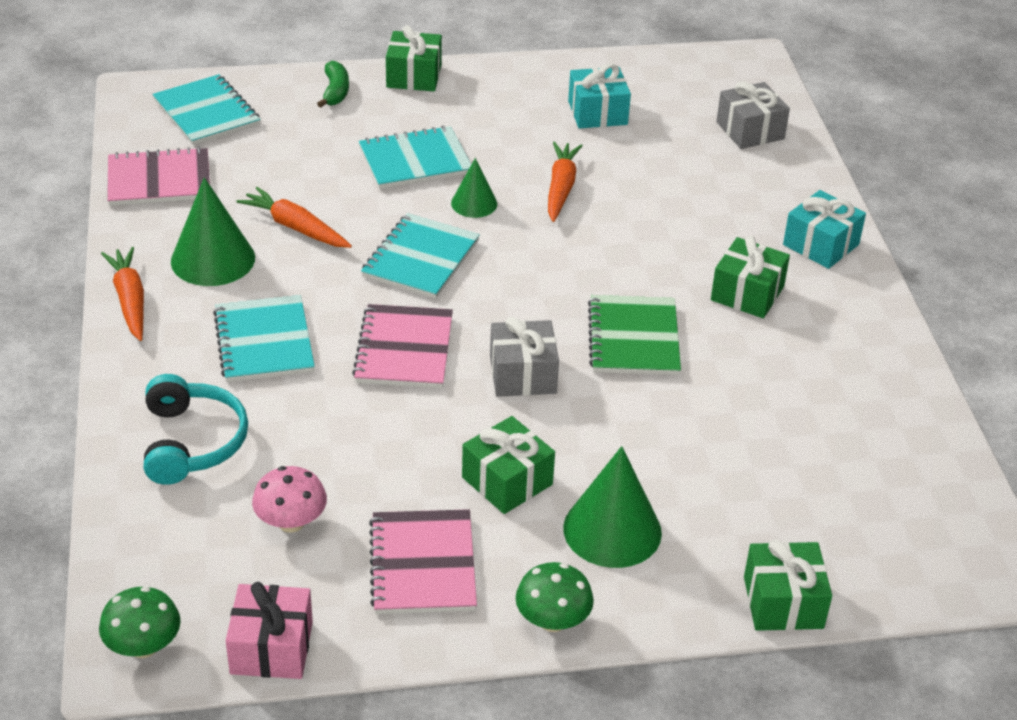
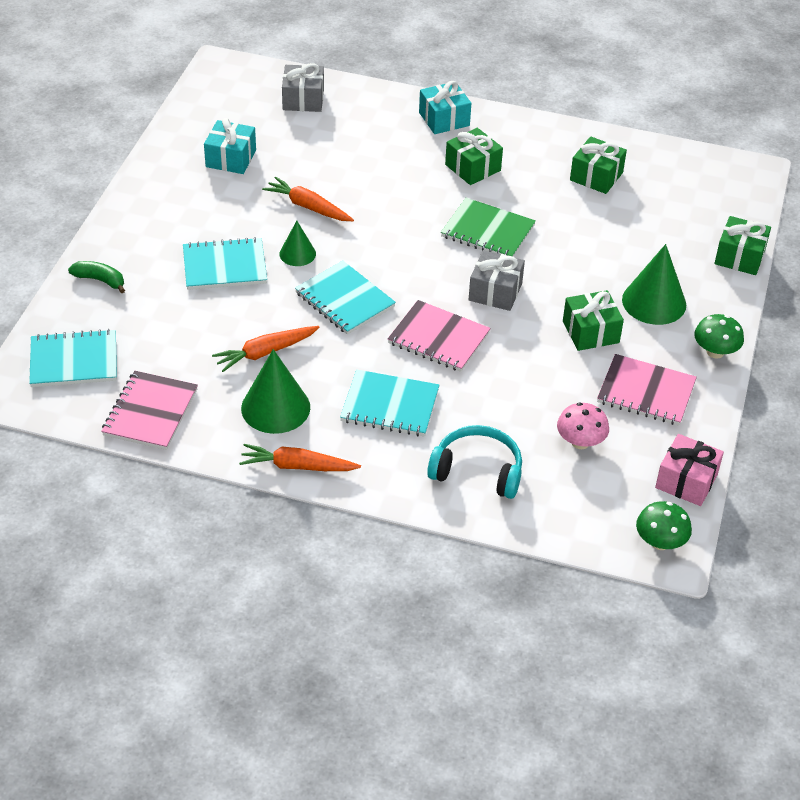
camera: 65 degrees left, 5 degrees up
(414, 76) = (112, 232): green gift -> green gift (596, 176)
(415, 161) = (224, 266): turquoise notebook -> turquoise notebook turned 75 degrees clockwise

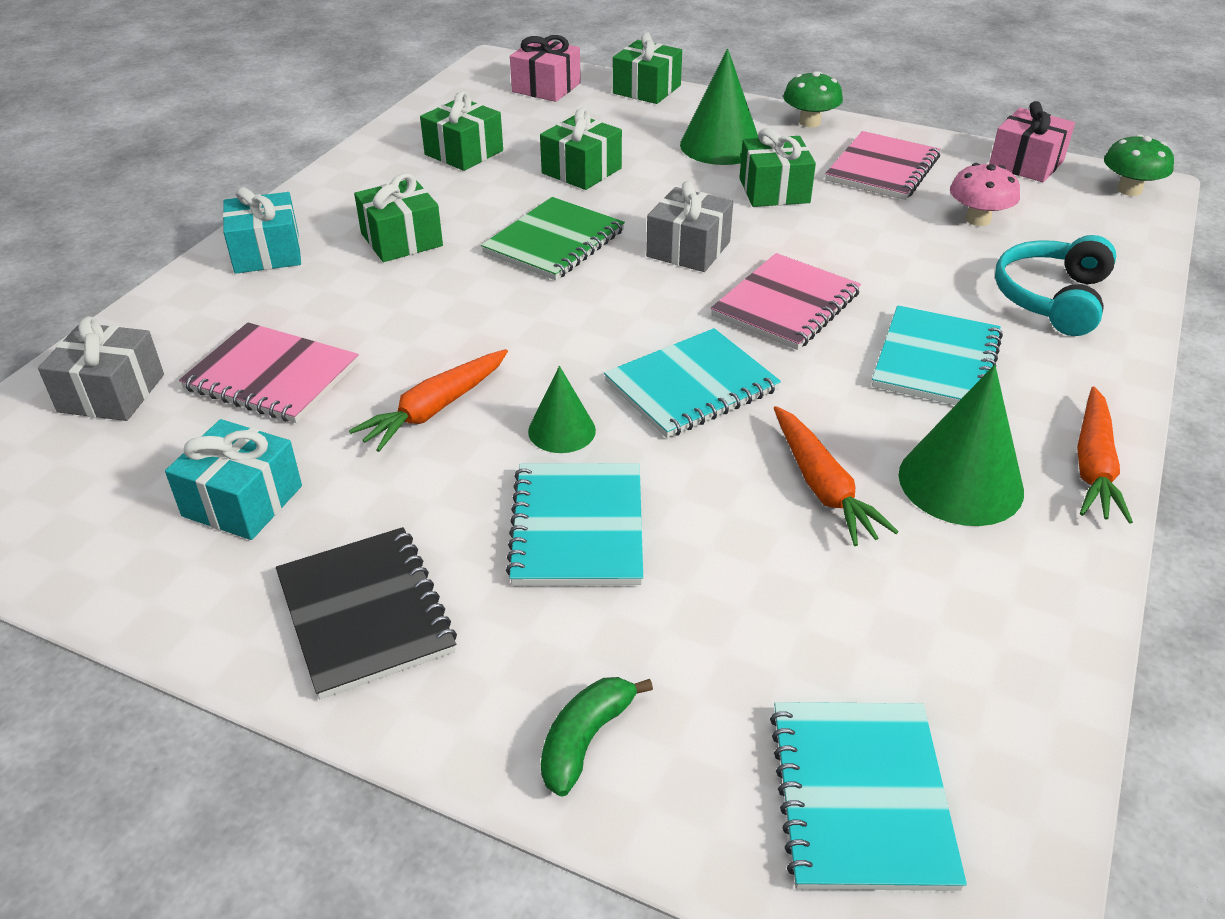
camera: 80 degrees left, 5 degrees down
(150, 412) = (1003, 658): pink notebook -> pink notebook (272, 376)
(164, 208) = (366, 613): none -> black notebook
(588, 234) = (581, 171): none -> green gift
(720, 203) = (546, 87): none -> pink gift

